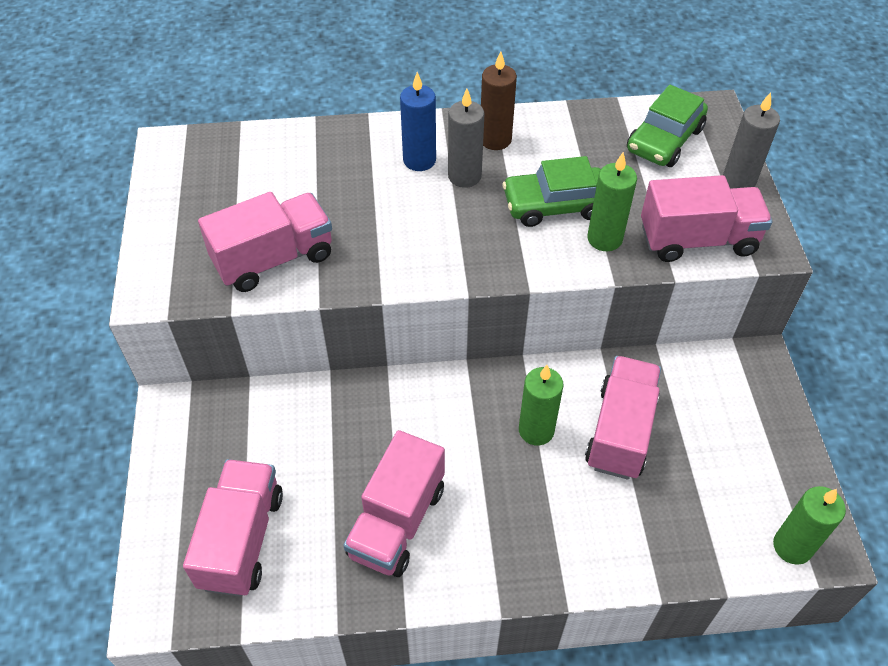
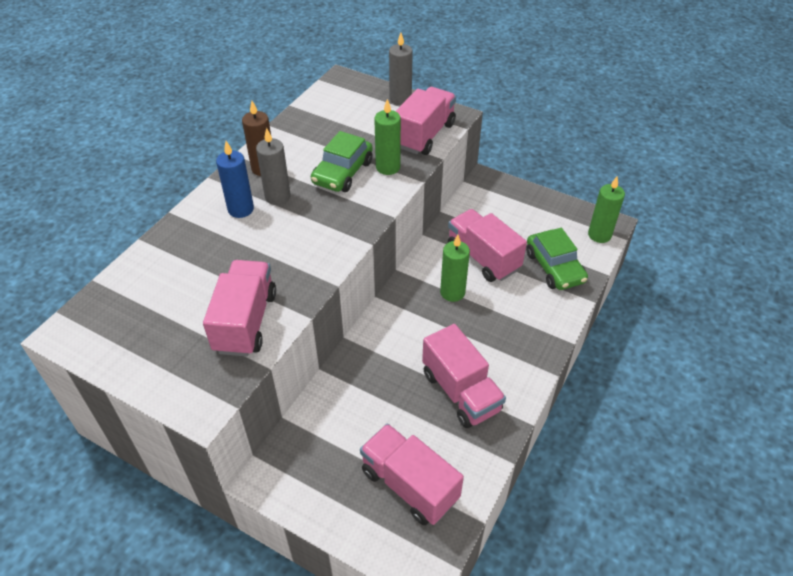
camera: 55 degrees left, 5 degrees down
(664, 140) = (342, 106): green car -> green car (554, 267)

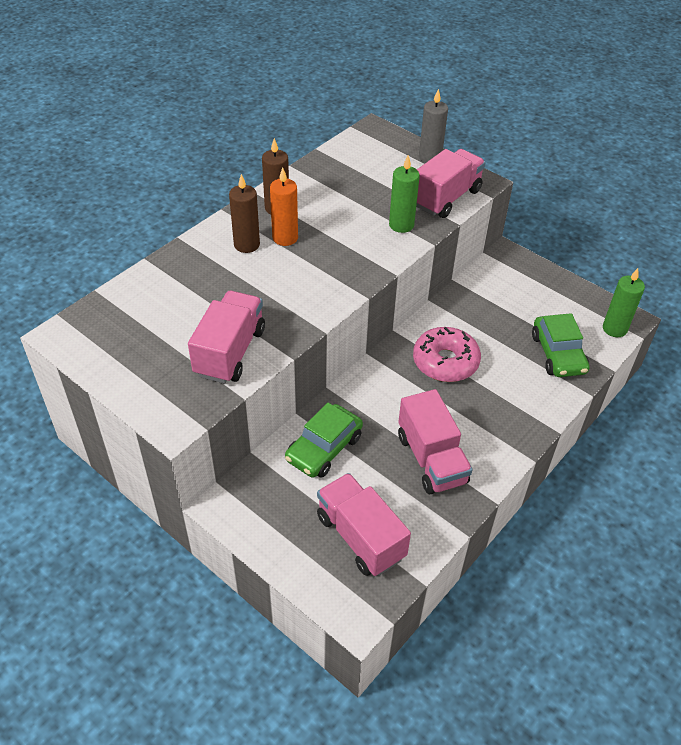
camera: 10 degrees right, 0 degrees up
(241, 209) = (246, 245): blue candle -> brown candle
(277, 197) = (285, 238): grey candle -> orange candle
(342, 172) = (354, 223): green car -> green car (324, 448)
(452, 292) = (445, 362): green candle -> pink donut
(483, 258) = (485, 332): pink truck -> none

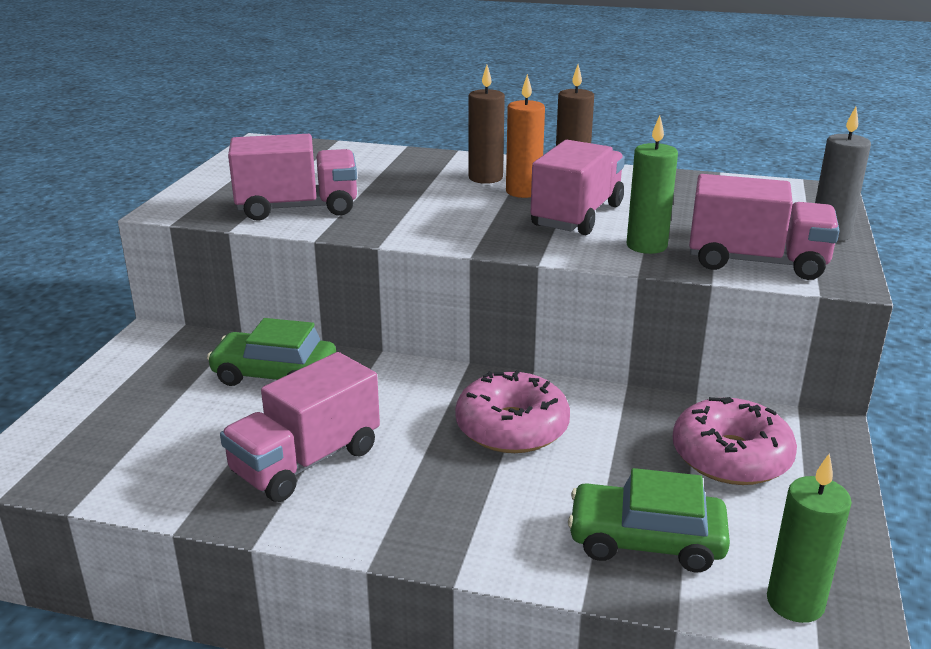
camera: 65 degrees right, 20 degrees down
(360, 537) = (137, 437): pink truck -> pink truck (577, 215)
(512, 296) = (731, 457): none -> pink donut
(558, 354) = (646, 540): green car -> green car turned 45 degrees clockwise

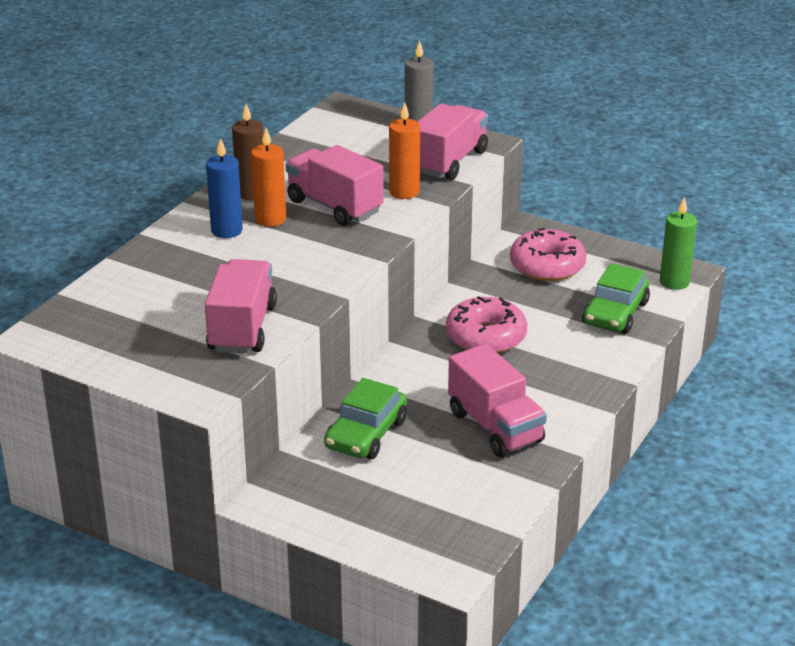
camera: 75 degrees left, 5 degrees up
(485, 178) = (226, 230): brown candle -> blue candle
(646, 246) = (404, 192): green candle -> orange candle

